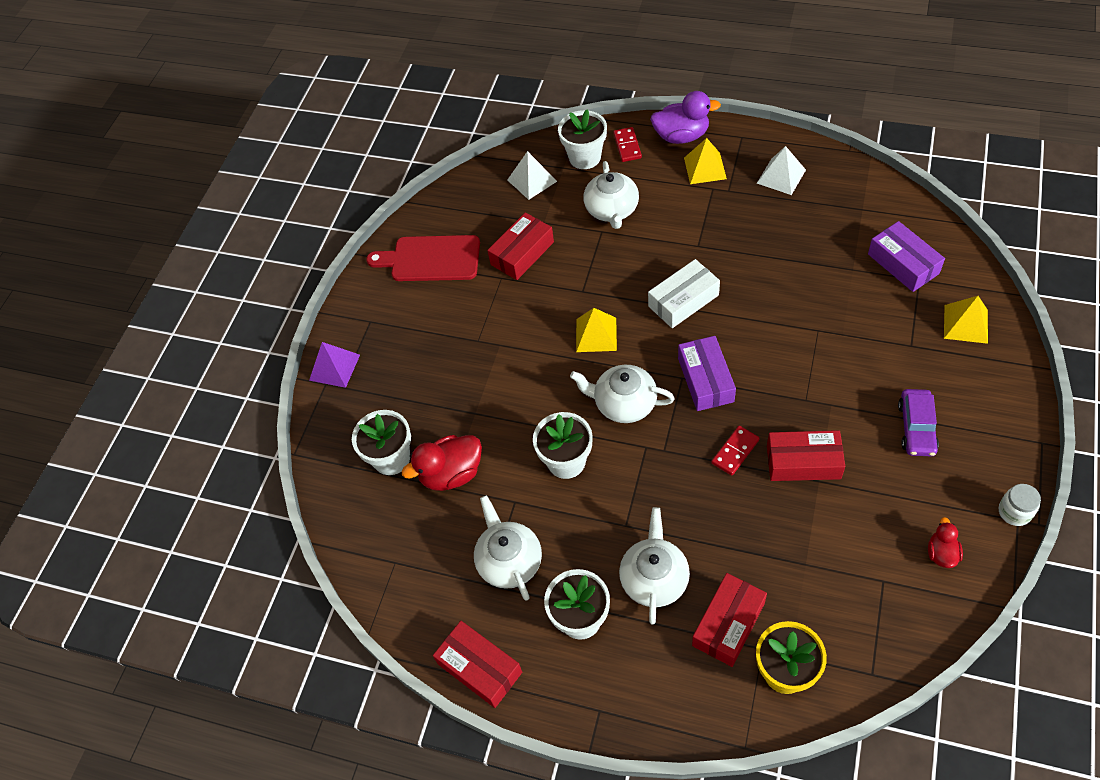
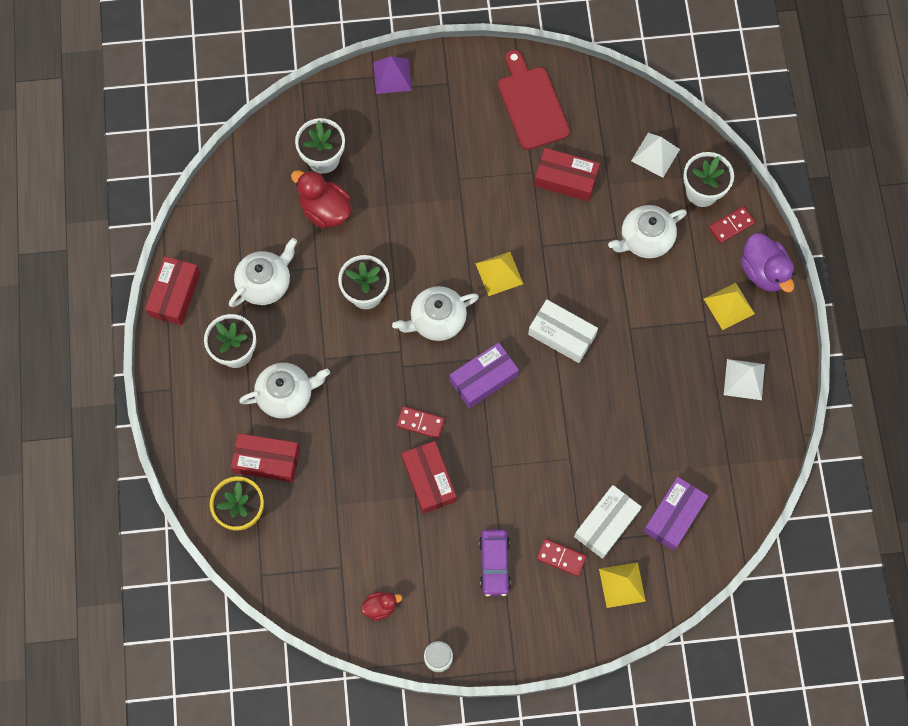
camera: 60 degrees right, 15 degrees up
(624, 403) = (437, 320): white teapot -> white teapot turned 105 degrees counterclockwise
(897, 319) = (606, 524): none -> white box
(916, 428) = (494, 564): purple car -> purple car turned 75 degrees counterclockwise
(924, 367) = (561, 558): none -> red domino

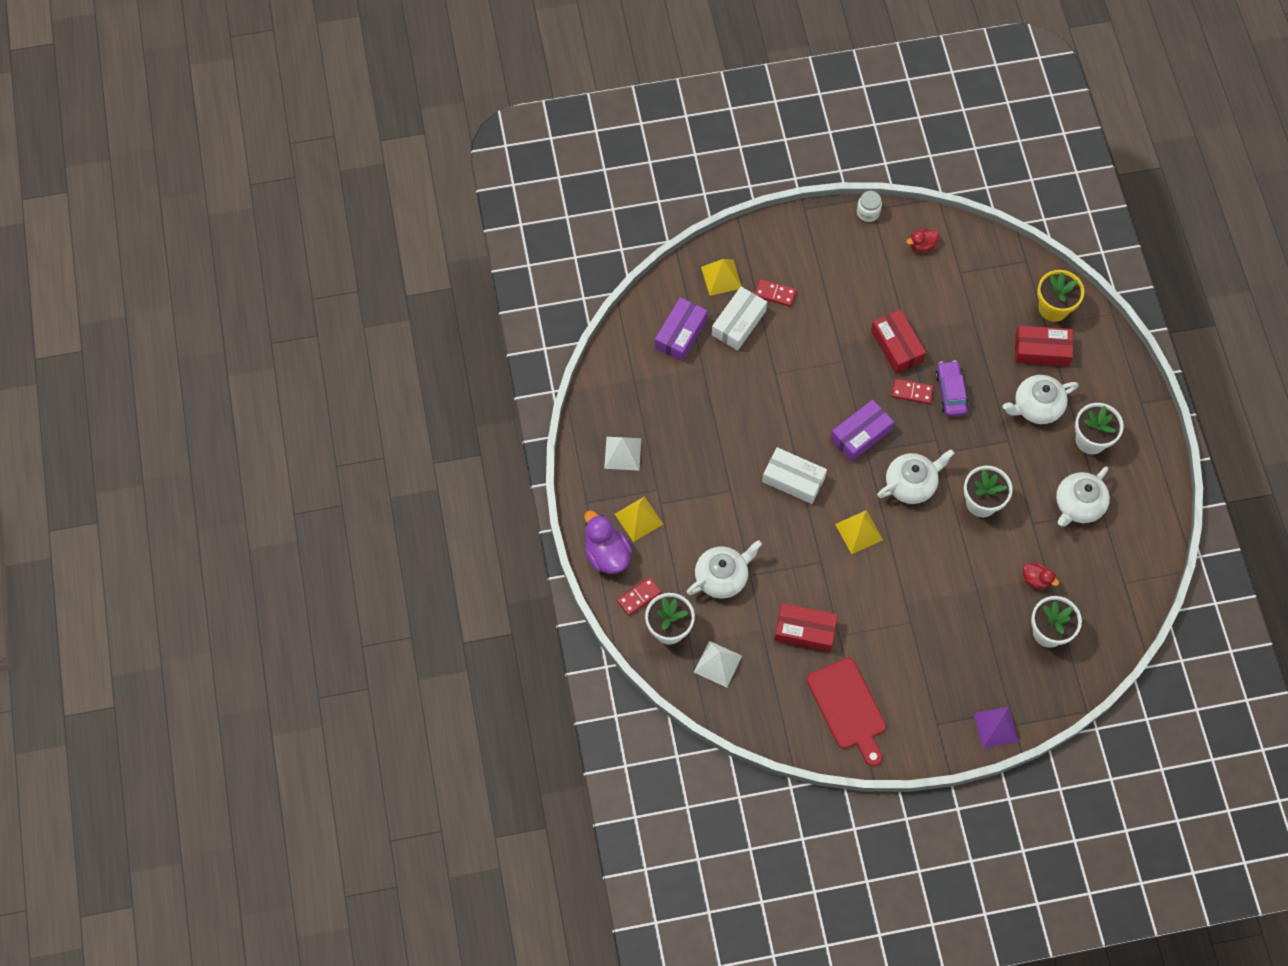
camera: 175 degrees right, 5 degrees down
(175, 294) = (1160, 487): red box -> none
(325, 210) = (1036, 580): red duck -> red duck, size x0.56
(494, 564) = (831, 285): purple car -> purple car (950, 392)

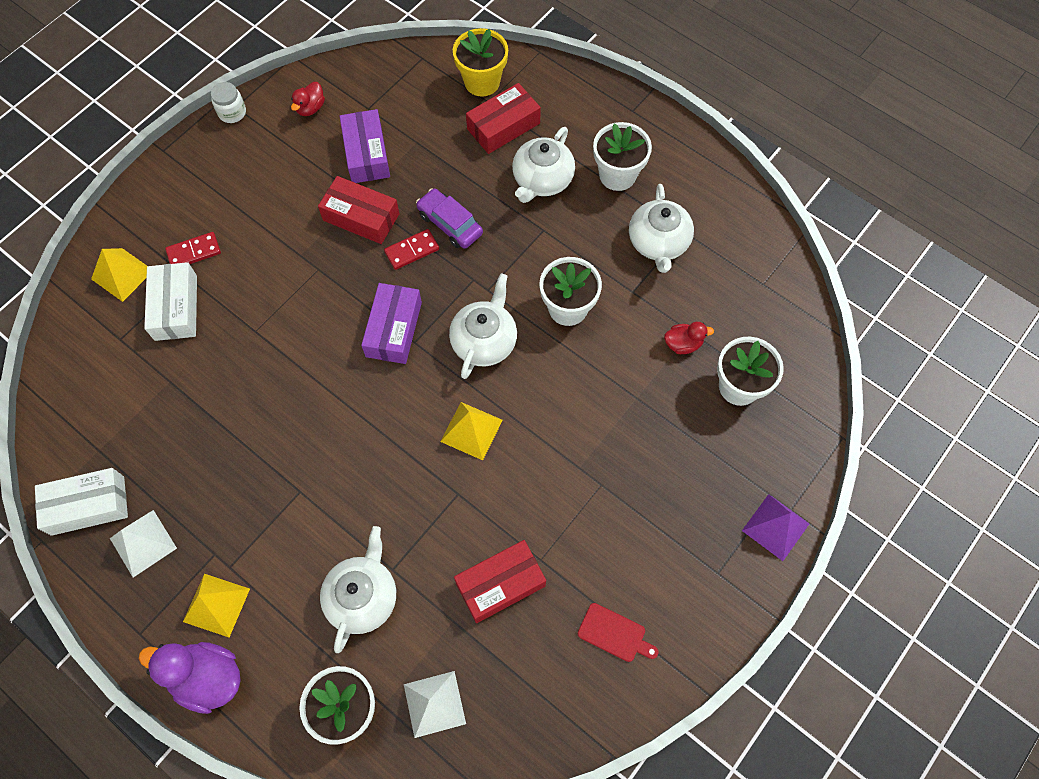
camera: 40 degrees left, 0 degrees up
(639, 597) = (284, 699): red domino -> none
(681, 334) = (118, 363): purple box -> purple box (366, 154)
(793, 479) = (359, 427): white box -> white box (88, 505)
(848, 708) = (614, 634): red cutting board -> red cutting board, size x0.52

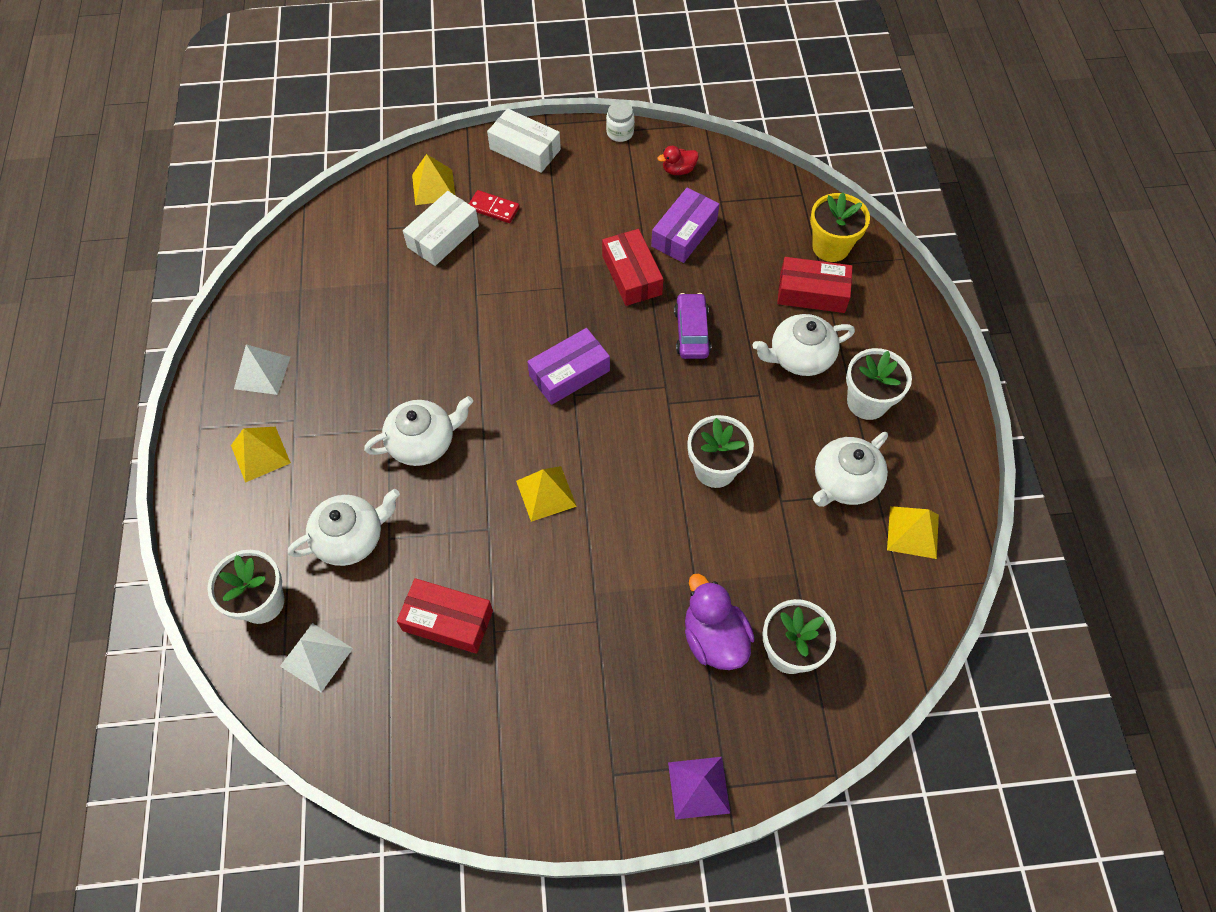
camera: 45 degrees right, 5 degrees down
(88, 505) = (257, 319): white box -> white box (525, 149)
(207, 678) = (206, 495): purple duck -> purple duck (714, 638)
(412, 250) = (642, 328): red domino -> none
(484, 341) = (625, 438): white teapot -> white teapot (423, 442)
(614, 634) = (487, 738): red cutting board -> none
(683, 344) = (778, 576): red duck -> none
(732, 239) = (913, 532): none -> yellow pyramid

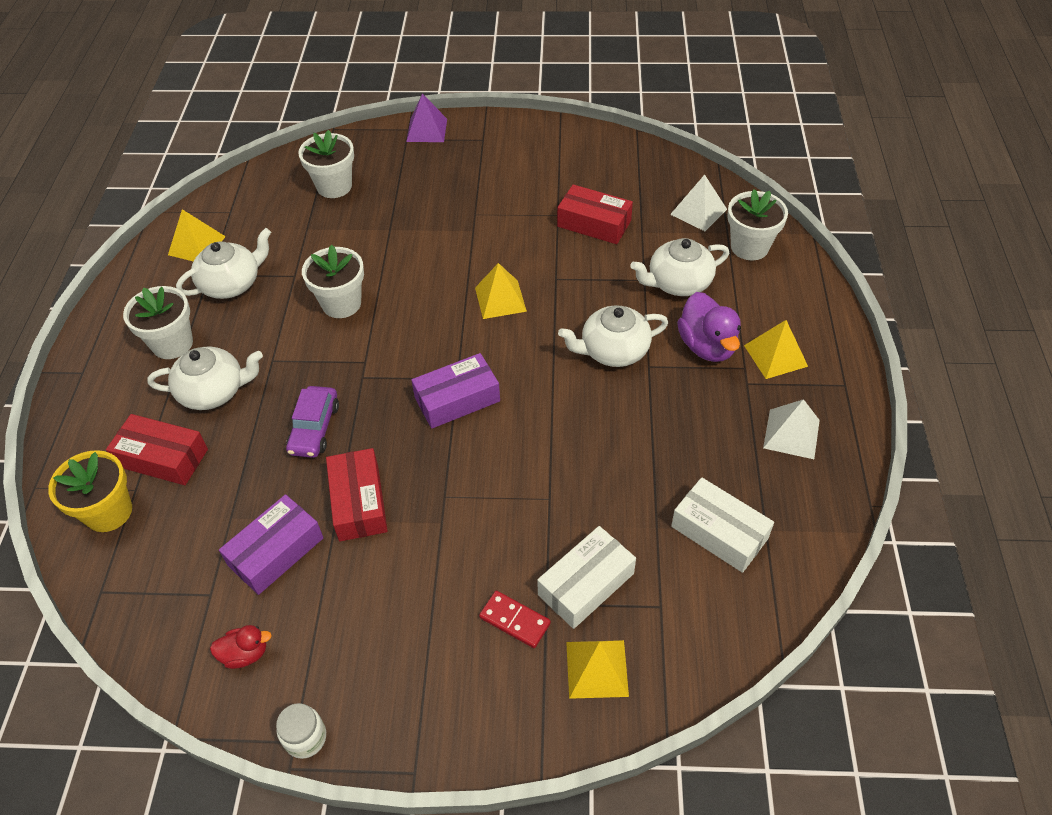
camera: 170 degrees left, 10 degrees down
(525, 149) = (455, 723): white box -> white box (719, 532)
(714, 638) = (387, 197): purple duck -> purple duck (707, 346)

